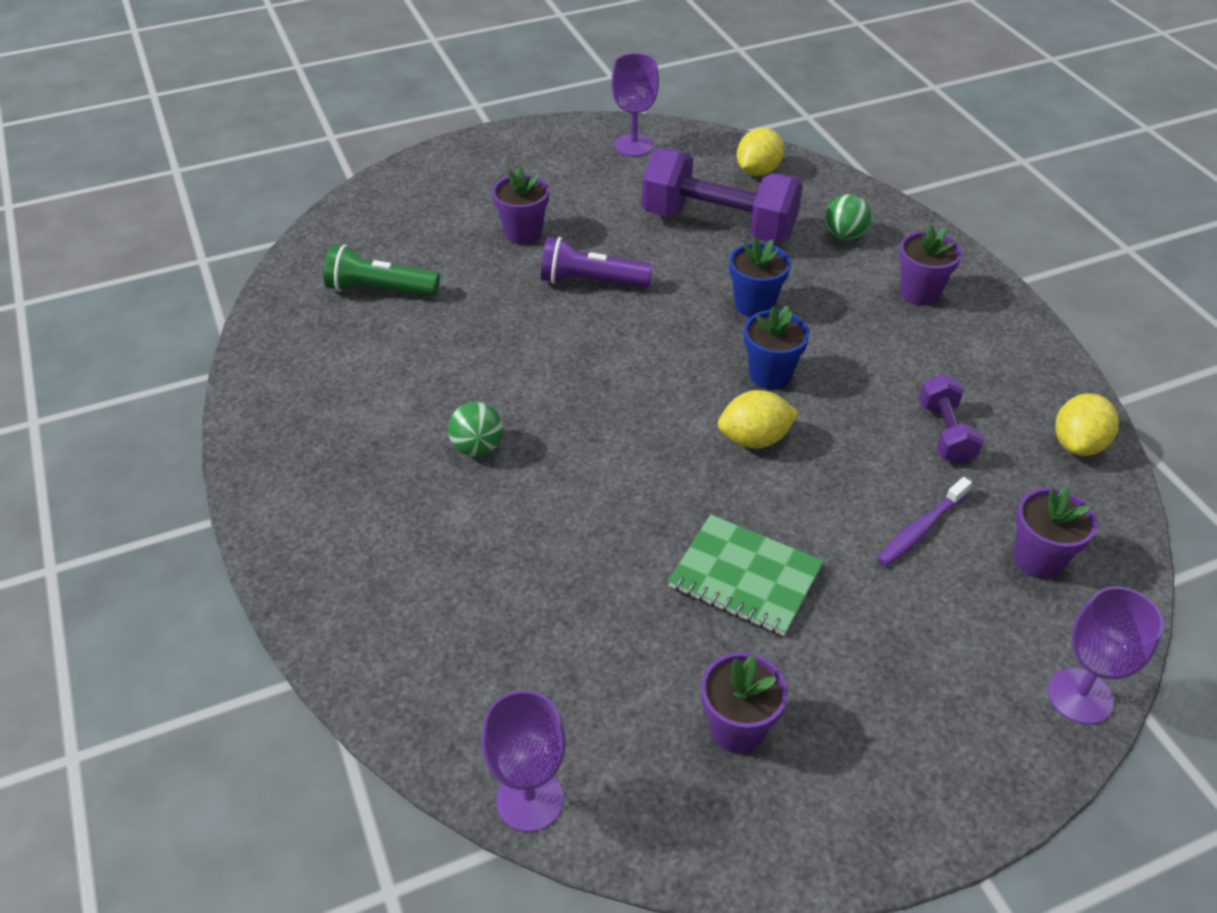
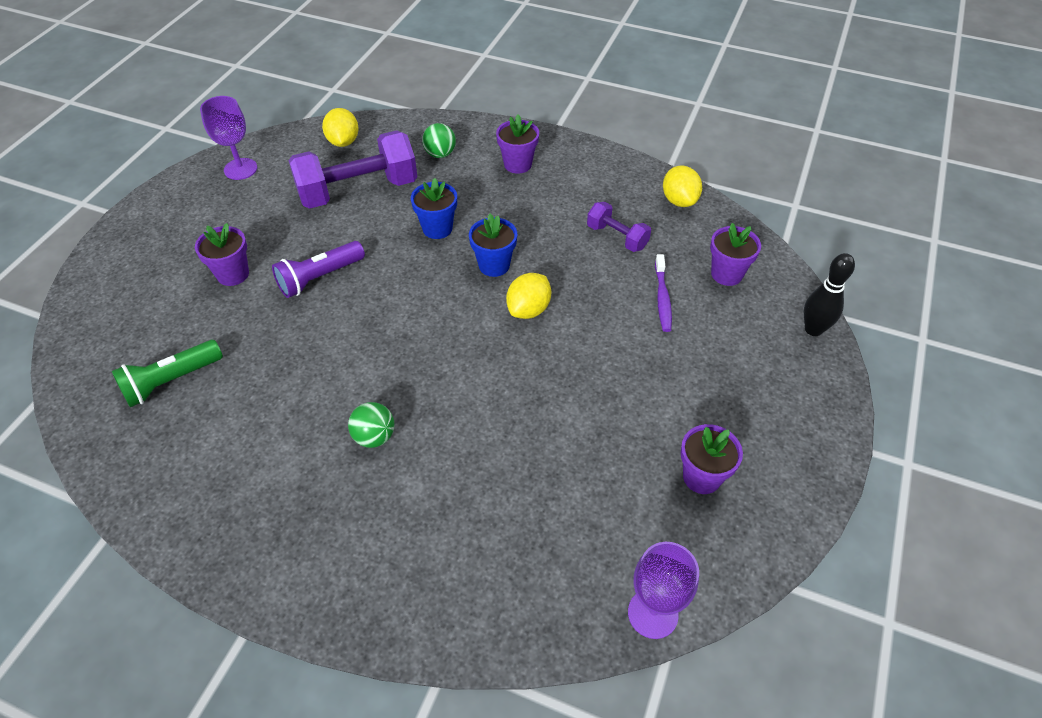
camera: 45 degrees left, 5 degrees up
(745, 577) = (613, 392): green notebook -> none
(1079, 696) = (813, 329): purple goblet -> black bowling pin

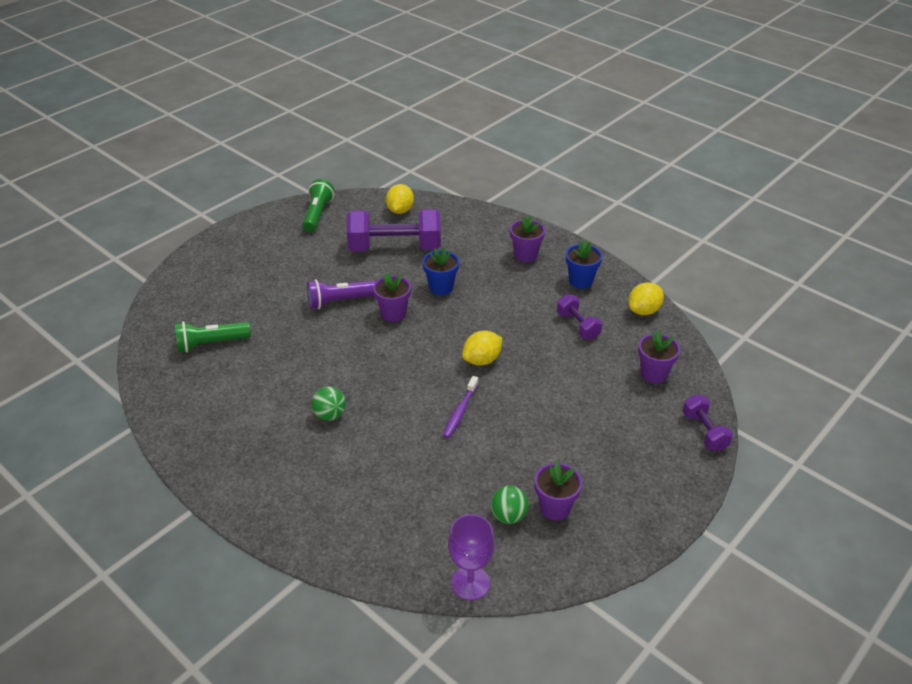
camera: 20 degrees right, 10 degrees down
(233, 274) = (281, 284): purple flower pot -> purple flower pot (393, 313)
(240, 169) = (317, 214): purple goblet -> green flashlight
(440, 154) = (469, 235): green ball -> green ball (508, 516)
(494, 265) = (471, 323): blue flower pot -> blue flower pot (580, 281)
(662, 298) = (591, 378): purple toothbrush -> purple toothbrush (460, 412)
(679, 200) = (644, 311): yellow lemon -> yellow lemon turned 45 degrees clockwise
(813, 329) = (704, 431): black bowling pin -> purple dumbbell

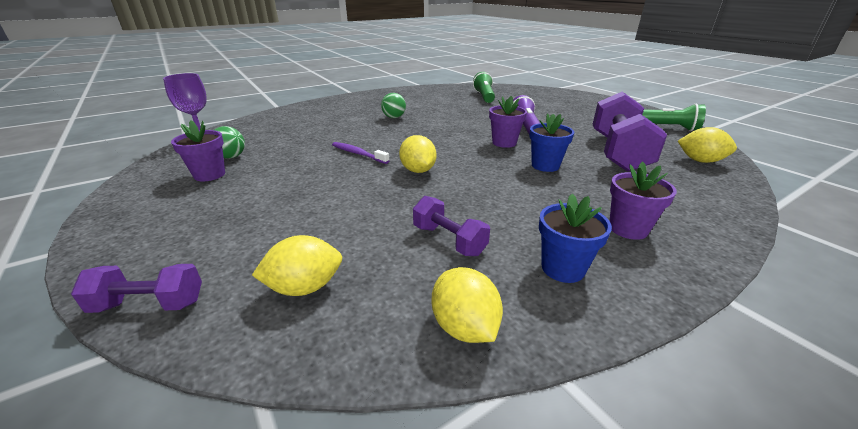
camera: 105 degrees right, 10 degrees down
(578, 326) = (449, 240): purple dumbbell -> purple dumbbell turned 60 degrees clockwise
(653, 374) = (305, 287): purple flower pot -> yellow lemon

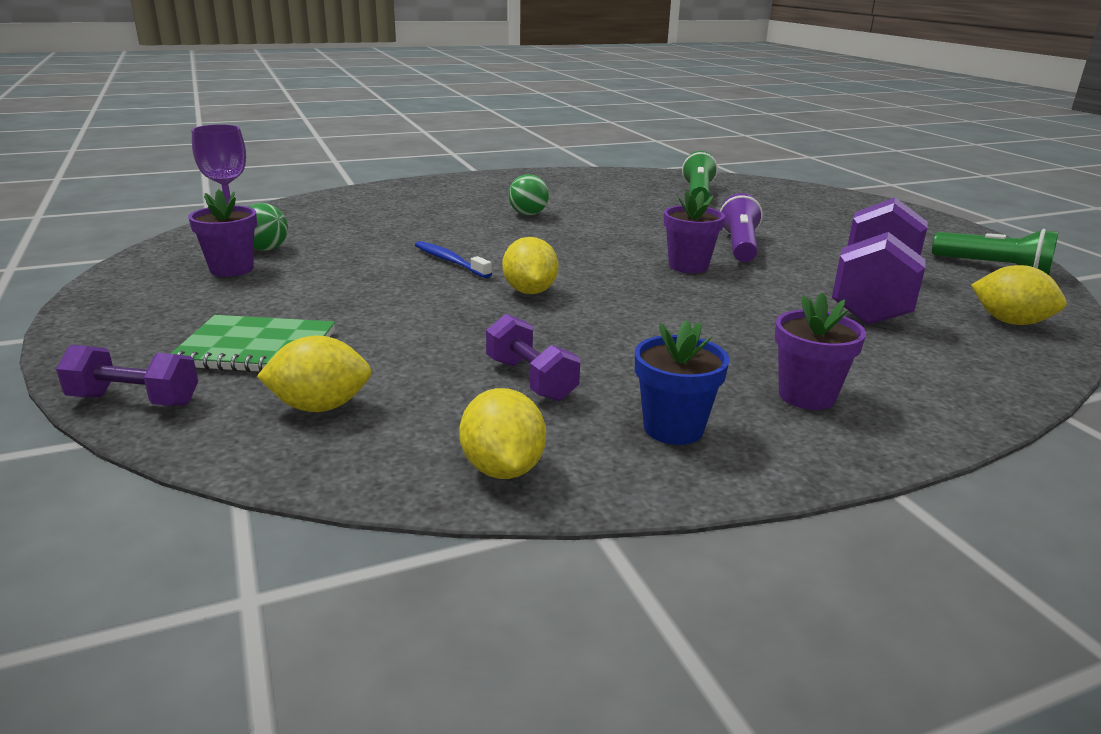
camera: 10 degrees right, 5 degrees down
(242, 240) = (256, 349): none -> green notebook
(358, 154) = (450, 261): purple toothbrush -> blue toothbrush
(545, 165) = (735, 304): blue flower pot -> none

